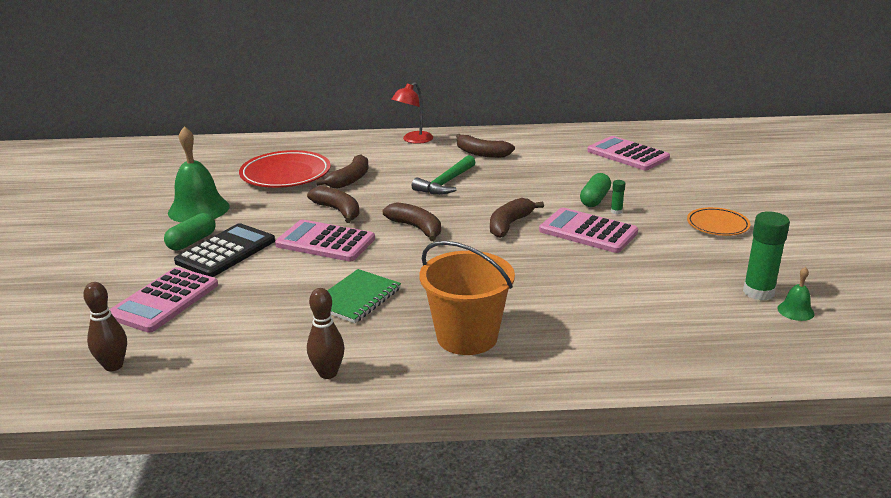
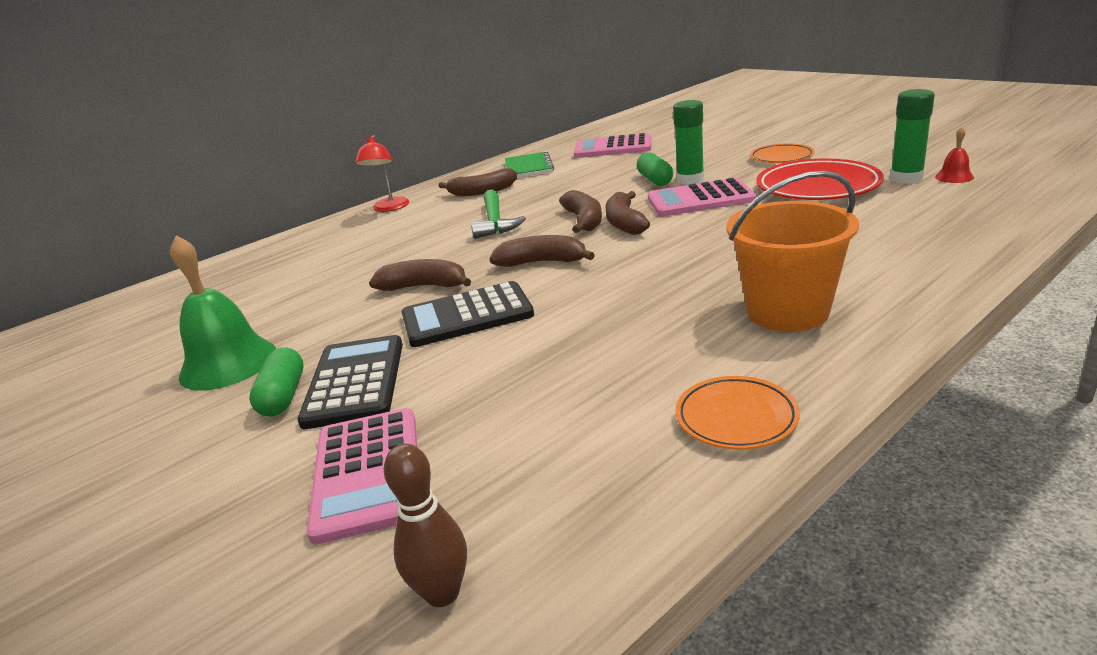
camera: 35 degrees left, 0 degrees up
(285, 175) = (291, 286): red plate -> red plate (817, 187)
(325, 242) = (467, 316): pink calculator -> black calculator
(328, 373) = (736, 418): brown bowling pin -> orange plate
(350, 179) = (383, 259): brown banana -> brown banana (584, 220)
(356, 298) = (611, 341): green notebook -> green notebook (528, 168)
(616, 211) = (690, 180): green glue stick -> green glue stick, size x2.15
(795, 311) = (954, 177): green bell -> red bell

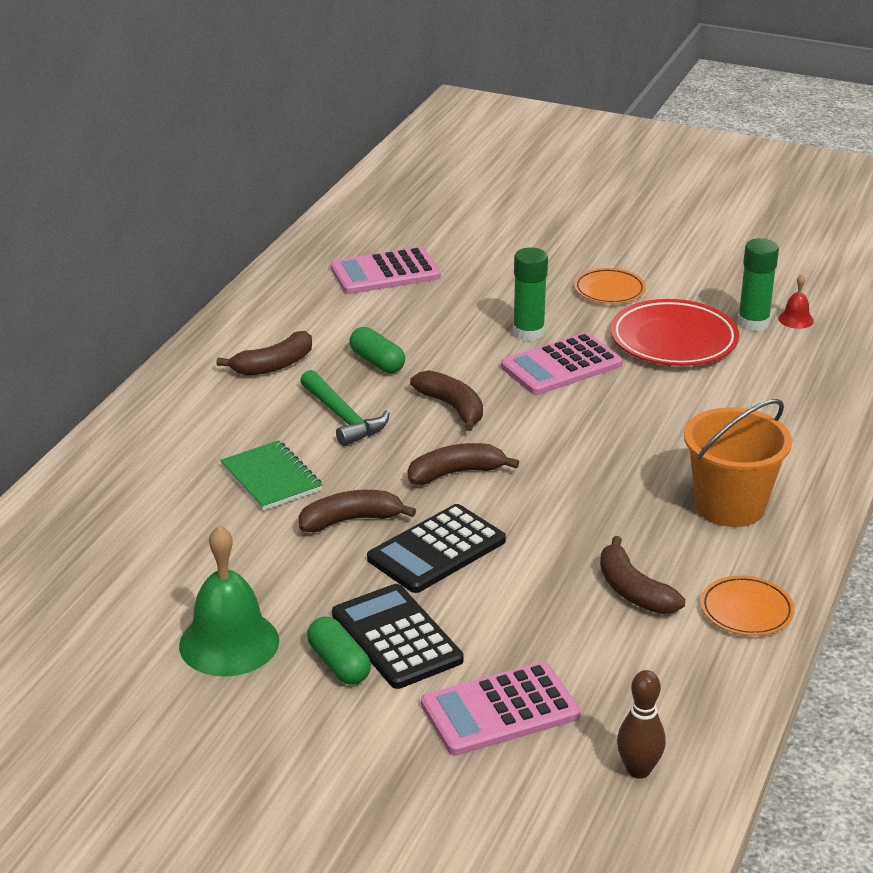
camera: 30 degrees left, 5 degrees up
(367, 473) = (500, 710): pink calculator -> pink calculator turned 105 degrees clockwise
(389, 208) = (166, 403): red lamp -> none
(528, 168) = (297, 316): green notebook -> green notebook (271, 478)
(624, 223) = (502, 408): brown banana -> brown banana (633, 591)
(655, 180) = (486, 335): green capsule -> green capsule (377, 362)

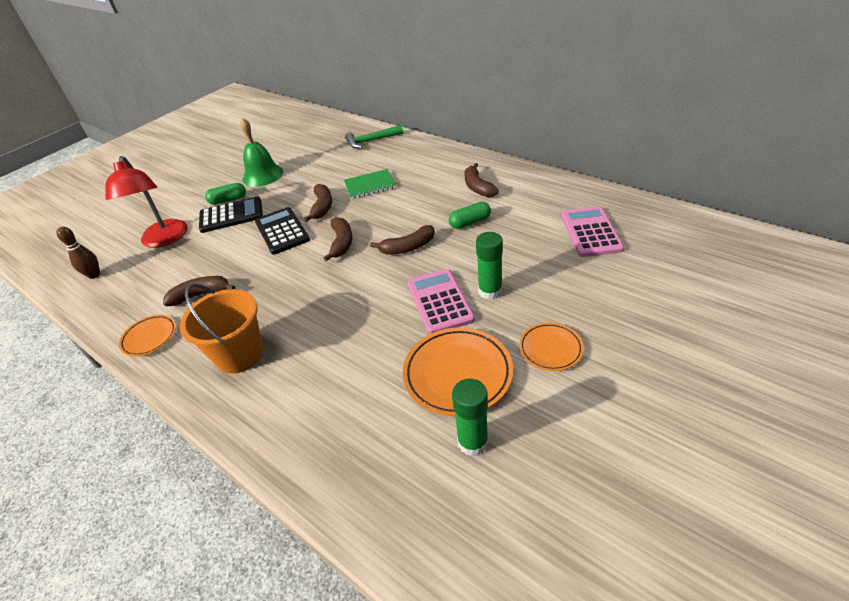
camera: 110 degrees right, 10 degrees up
(343, 418) = (414, 208): green hammer -> green hammer (371, 141)
(500, 710) = (164, 240): pink calculator -> red lamp
(673, 340) = (457, 374): red plate -> orange plate
(796, 319) = (472, 483): red bell -> none

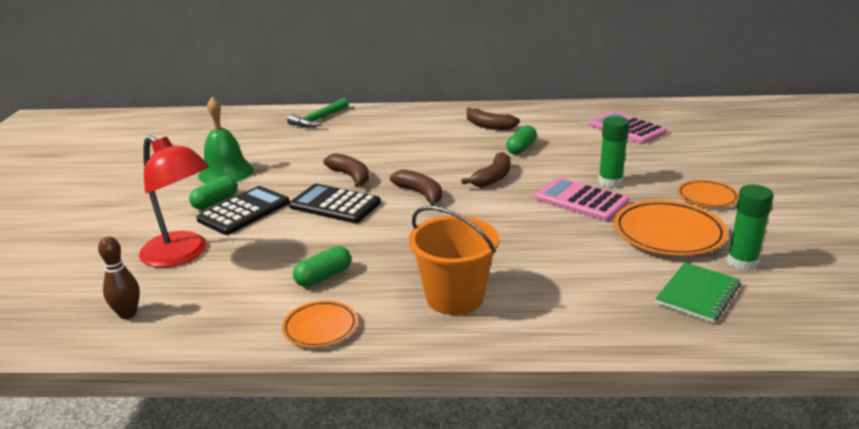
camera: 40 degrees left, 15 degrees down
(200, 295) = (323, 277): brown banana -> green capsule
(370, 185) = (377, 149): green notebook -> green notebook (697, 294)

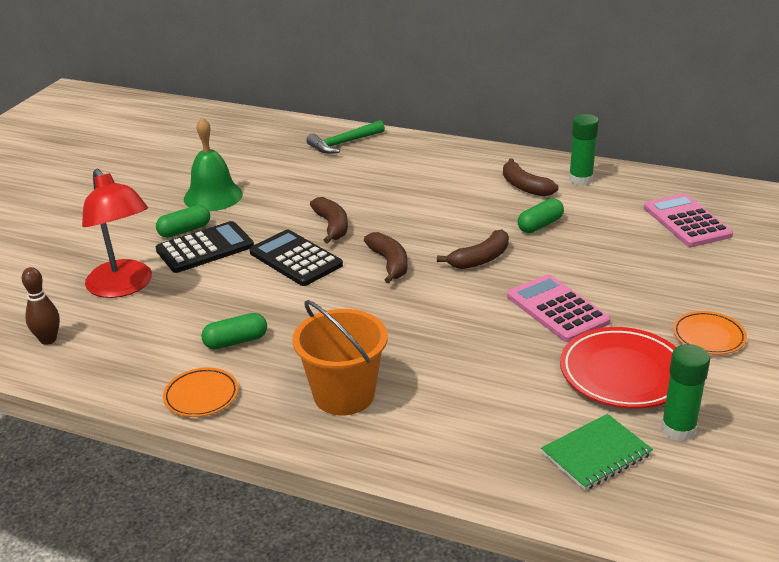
camera: 20 degrees right, 5 degrees up
(610, 182) = (609, 292): green glue stick -> green glue stick (580, 179)
(668, 234) = (623, 373): orange plate -> red plate

